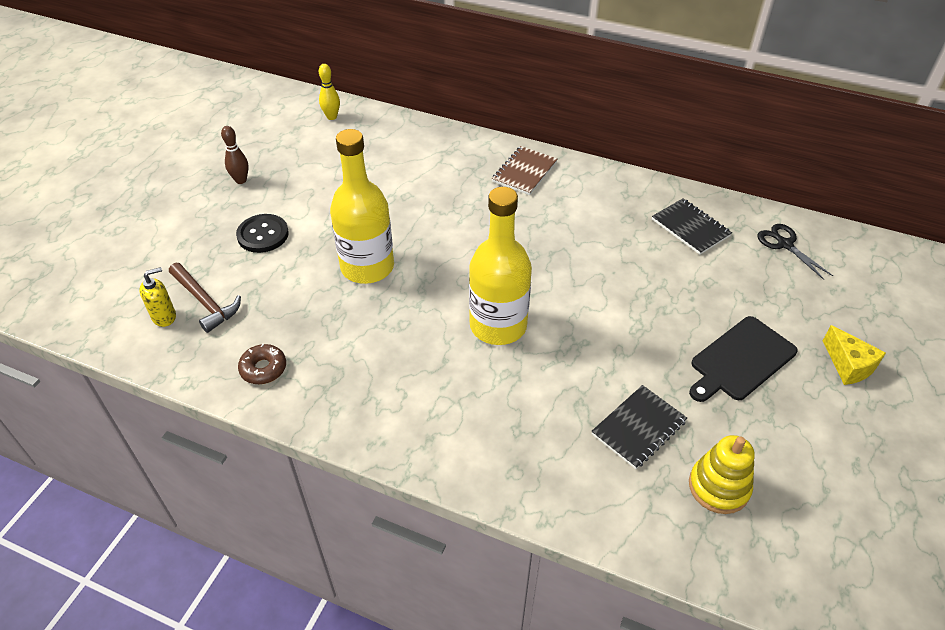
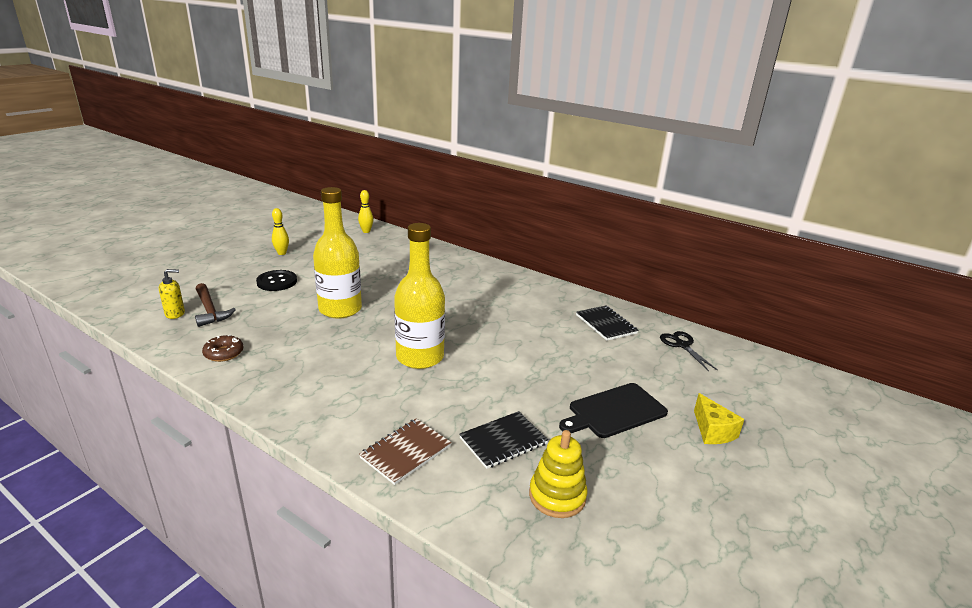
camera: 10 degrees right, 20 degrees down
(241, 180) = (282, 253): brown bowling pin -> yellow bowling pin
(524, 172) = (489, 276): brown notebook -> brown notebook (406, 452)

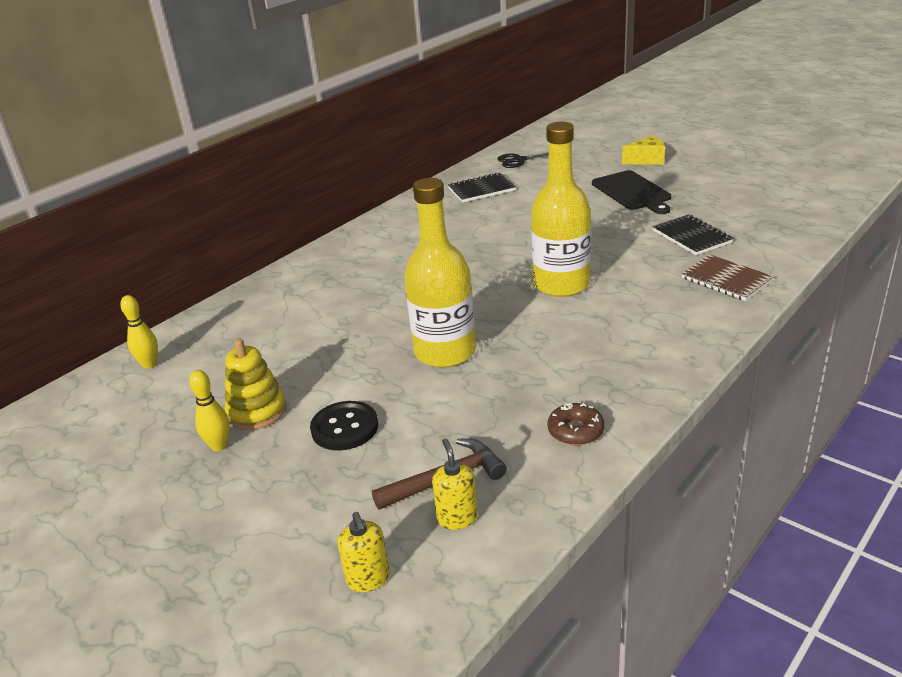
camera: 80 degrees left, 5 degrees up
(152, 292) = (368, 579): none -> yellow soap dispenser
(557, 496) = (749, 216): yellow stacking toy -> yellow stacking toy (257, 411)

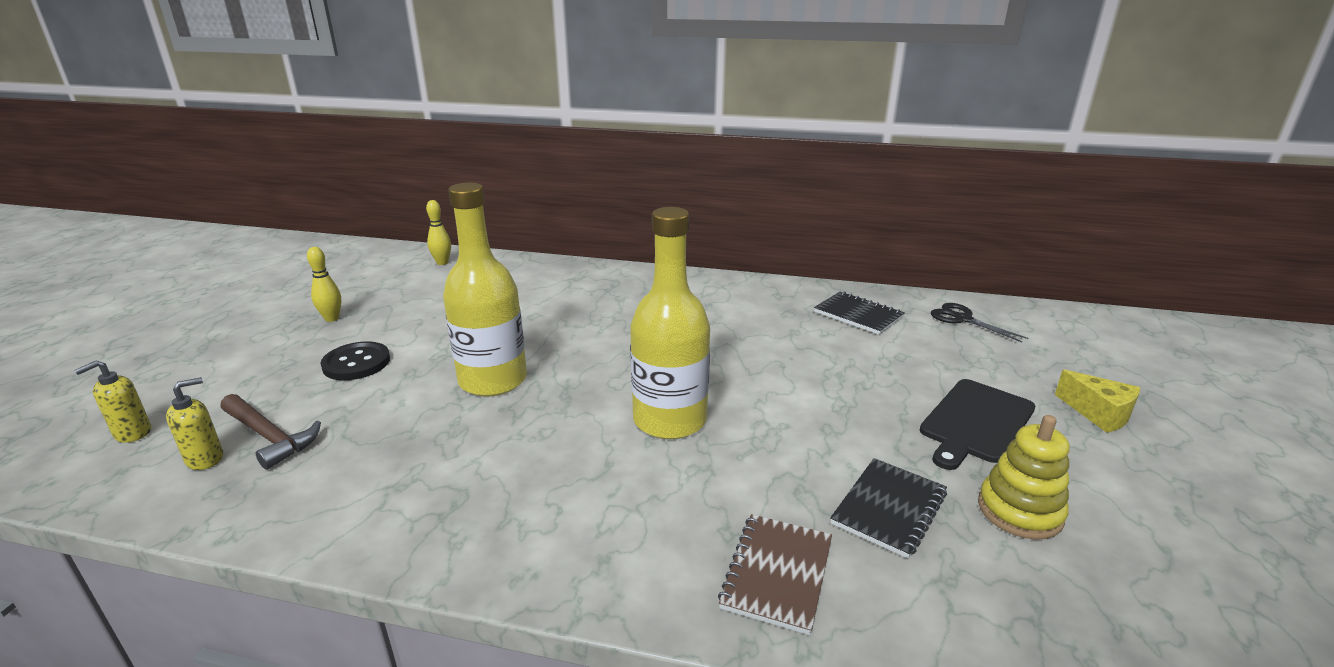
camera: 60 degrees right, 5 degrees down
(257, 411) = (380, 319): yellow stacking toy -> yellow stacking toy (1019, 511)
(575, 431) = (348, 503): brown donut -> none

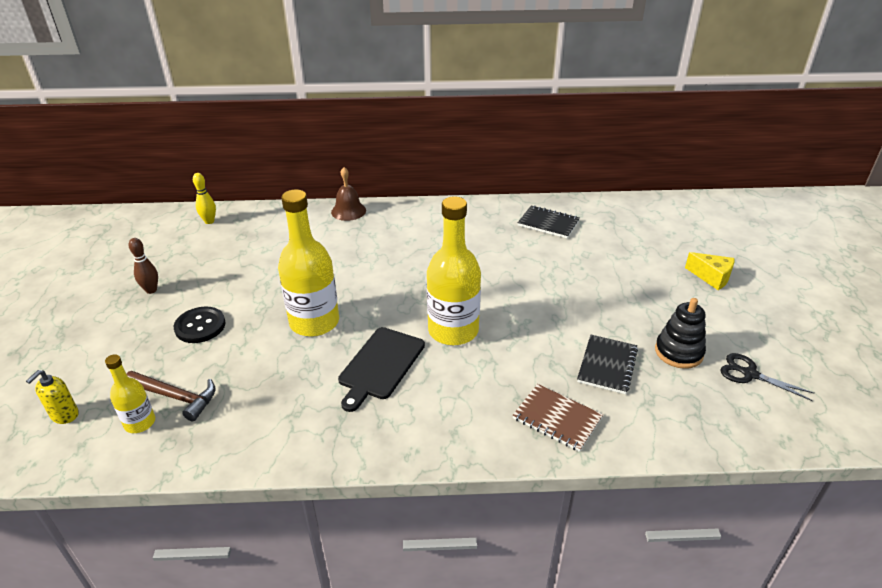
camera: 15 degrees left, 10 degrees up
(205, 459) = (140, 423): yellow soap dispenser -> yellow bottle
(332, 318) = (151, 290): yellow bowling pin -> brown bowling pin
(604, 271) = (348, 211): none -> brown bell
(777, 573) = (557, 418): brown notebook -> brown notebook turned 60 degrees counterclockwise
(963, 319) = (618, 216): black scissors -> black scissors (750, 374)
(975, 422) = (642, 296): black cutting board -> black cutting board (380, 365)
(1019, 511) = (678, 352): yellow stacking toy -> black stacking toy

